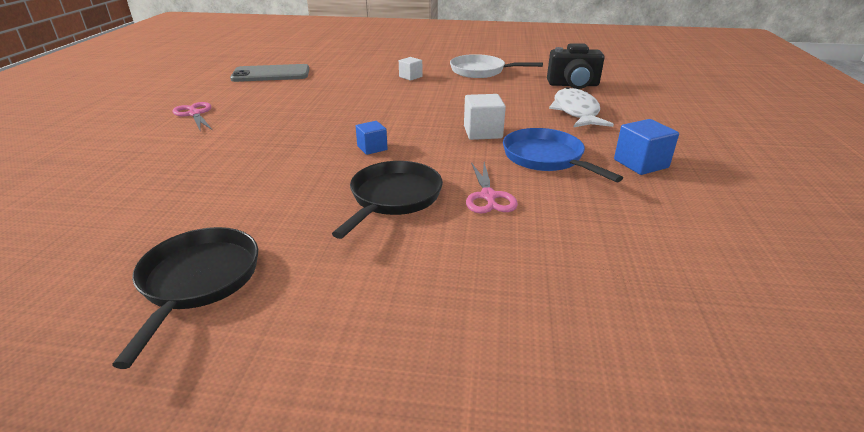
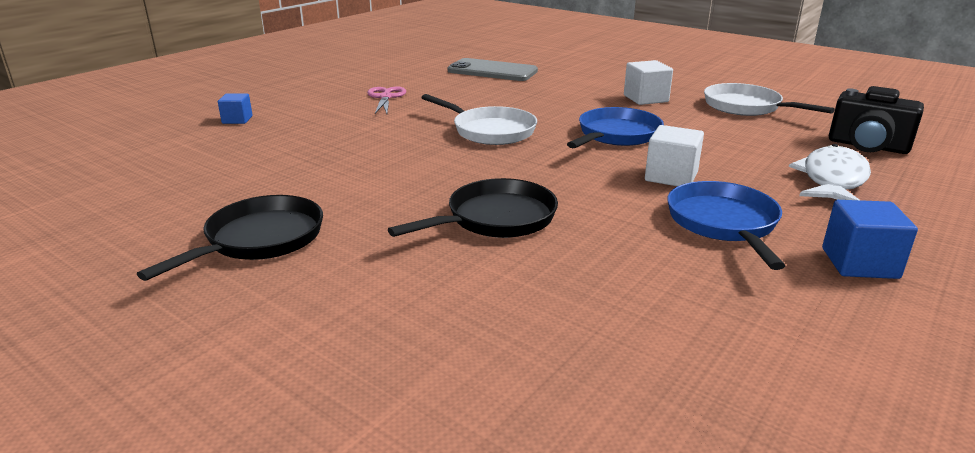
camera: 30 degrees right, 5 degrees down
(318, 125) = (490, 131): none -> white pan
(372, 148) = (523, 165): blue cube -> blue cube (237, 120)
(410, 77) = (645, 99): white cube -> white cube, size x1.55
(417, 109) = (616, 135): none -> blue pan
(488, 196) = (603, 245): pink scissors -> none

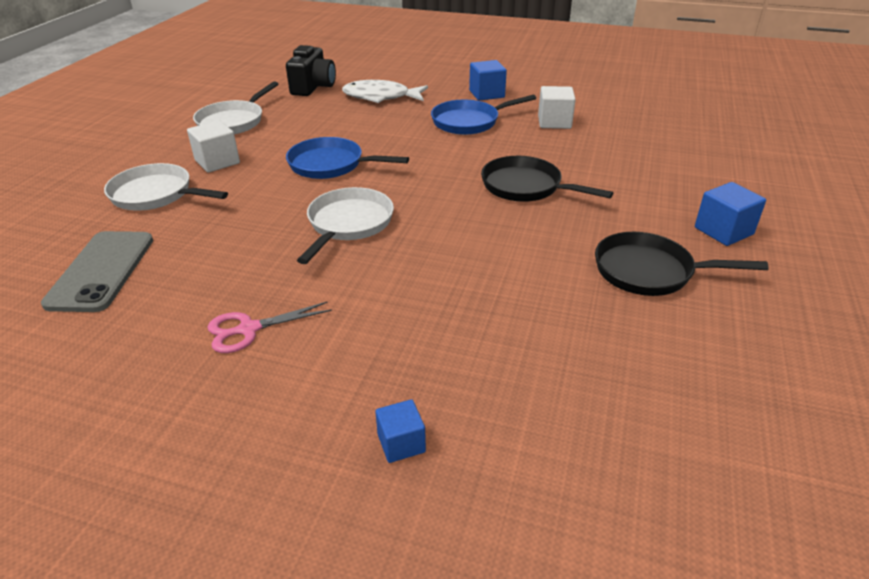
camera: 110 degrees left, 10 degrees up
(258, 325) = (723, 231): none -> blue cube
(592, 82) = (156, 194): none -> white pan
(671, 176) = (408, 139): white cube -> white cube (554, 122)

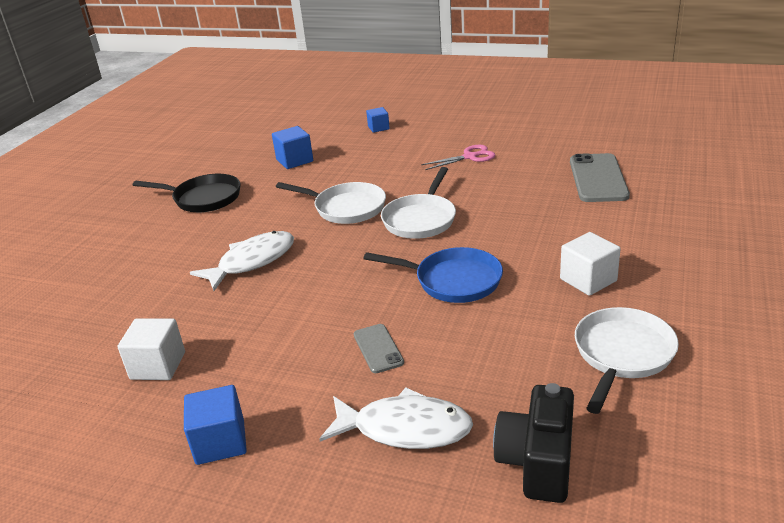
camera: 175 degrees left, 5 degrees down
(156, 194) = (619, 238): white pan -> white pan (346, 208)
(396, 127) = (378, 348): none -> grey phone
(469, 122) = (275, 363): blue pan -> none
(526, 187) = (252, 262): black pan -> white fish
(723, 231) = (119, 228): blue cube -> blue cube (294, 160)

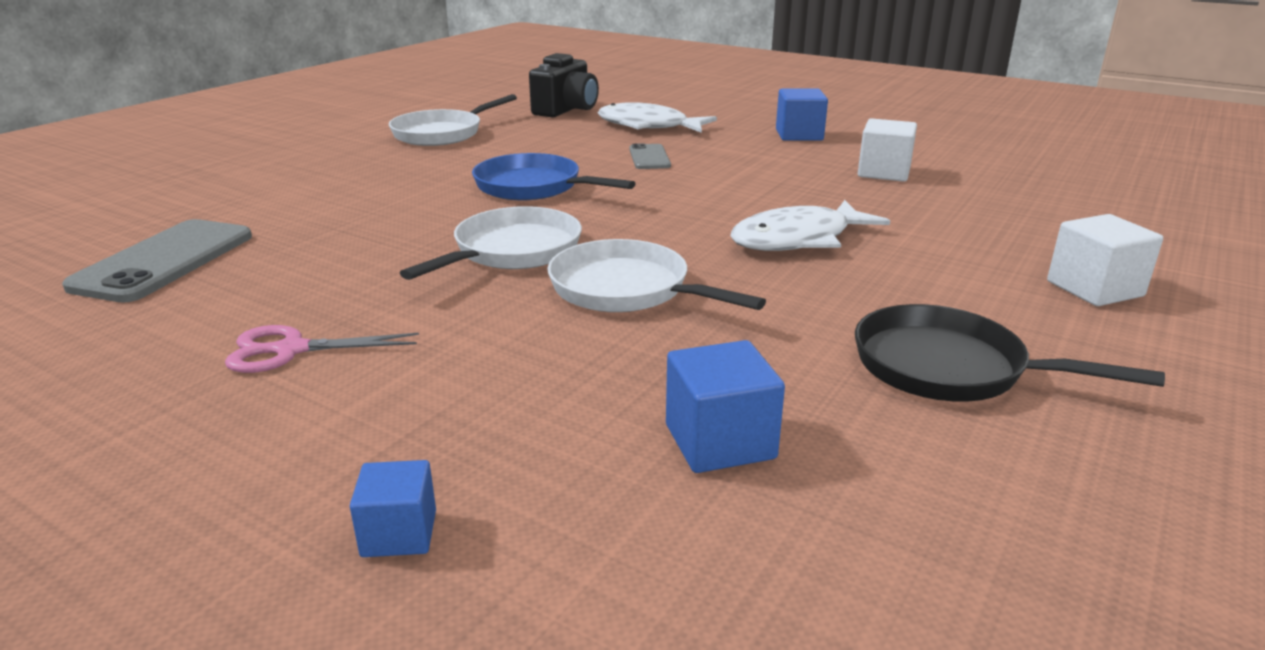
camera: 170 degrees left, 5 degrees down
(588, 280) = (391, 170): white cube -> white cube (1094, 289)

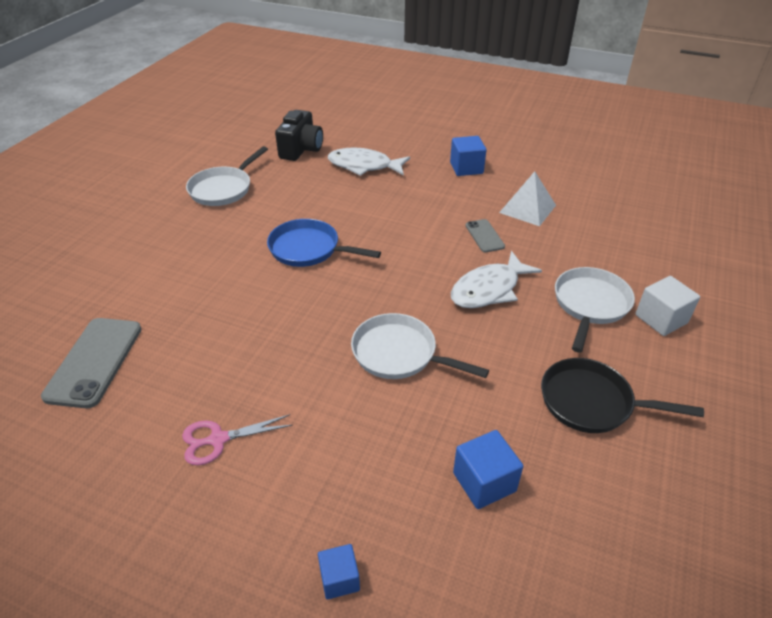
camera: 10 degrees left, 15 degrees up
(512, 251) = (318, 323): white pan -> white pan (590, 305)
(649, 157) = (375, 206): grey phone -> grey phone (484, 236)
(883, 172) = (527, 209): white cube -> white pyramid

